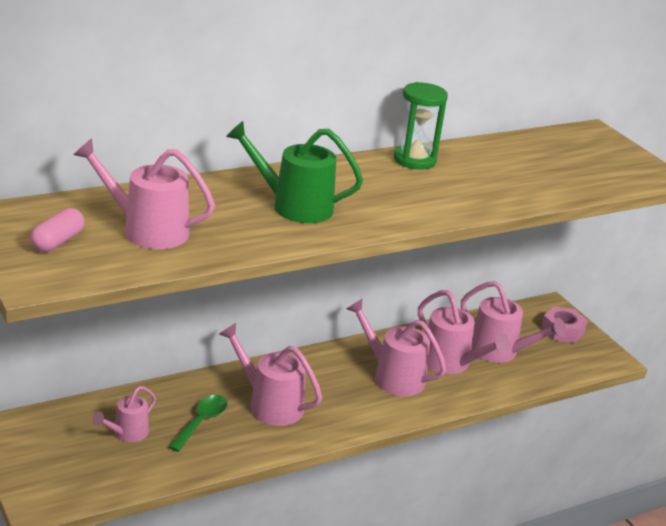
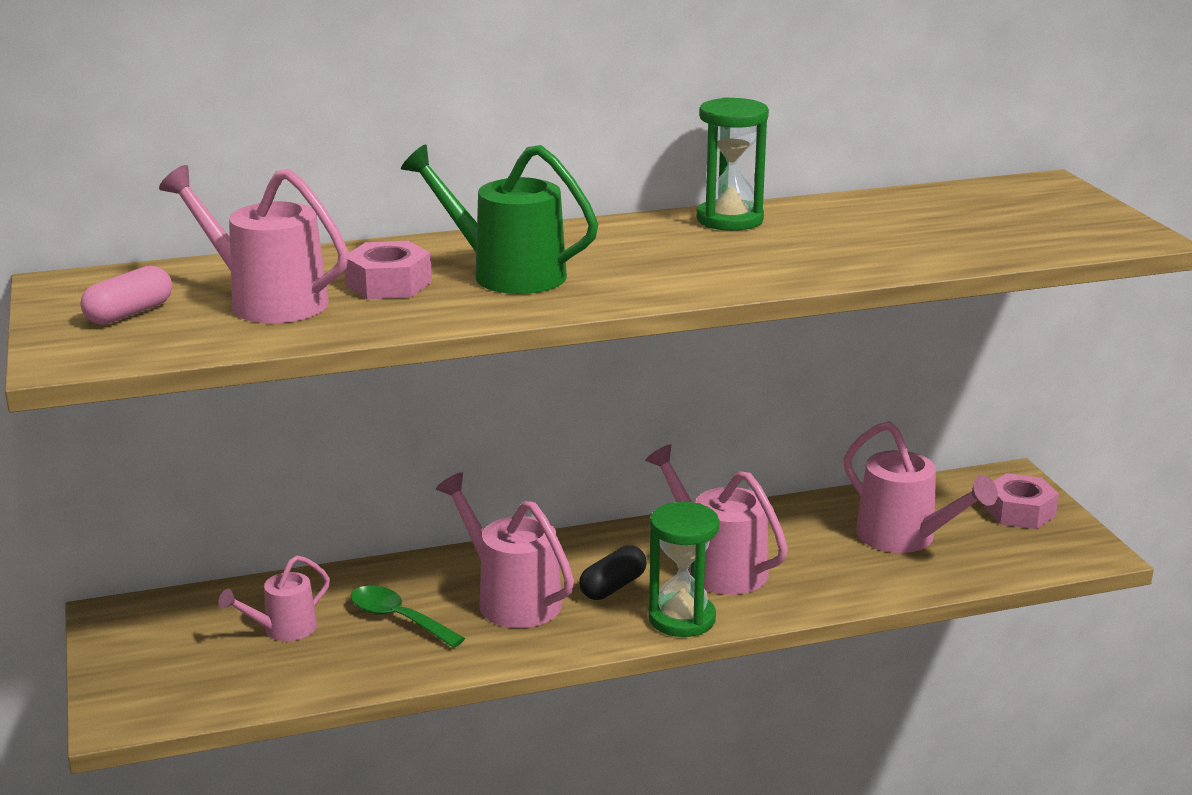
camera: 15 degrees right, 5 degrees down
(201, 422) = (398, 619): green spoon -> green spoon turned 90 degrees counterclockwise
(221, 215) = (389, 284): none -> pink nut
(331, 393) = (613, 587): none -> black capsule
(381, 415) = (682, 619): none -> green hourglass
(451, 363) = (819, 552): pink watering can -> none

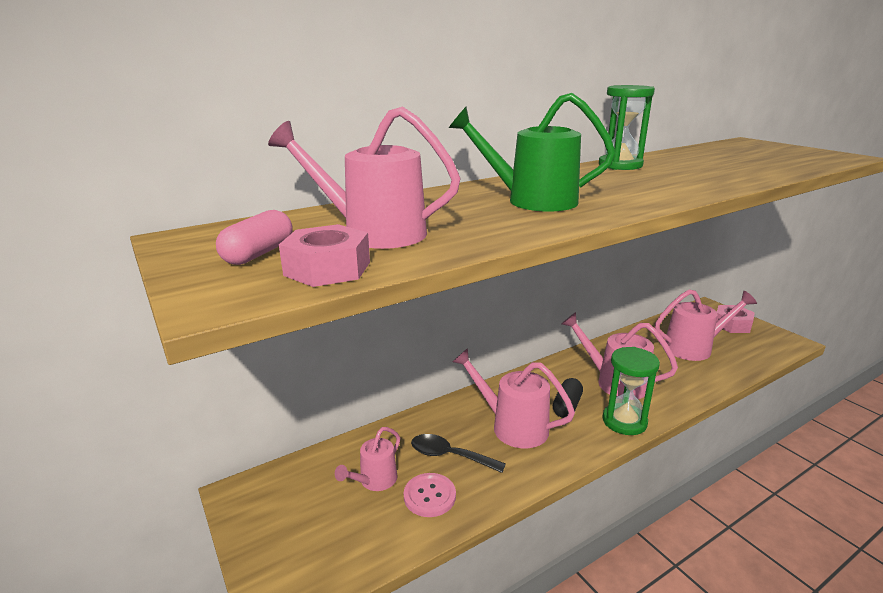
camera: 15 degrees left, 0 degrees up
(343, 656) = (429, 496): none -> pink button
(389, 284) = (456, 214): pink nut -> pink nut (327, 268)
(398, 619) = (450, 456): green spoon -> black spoon
(905, 538) = (694, 348): pink watering can -> pink watering can turned 45 degrees counterclockwise

